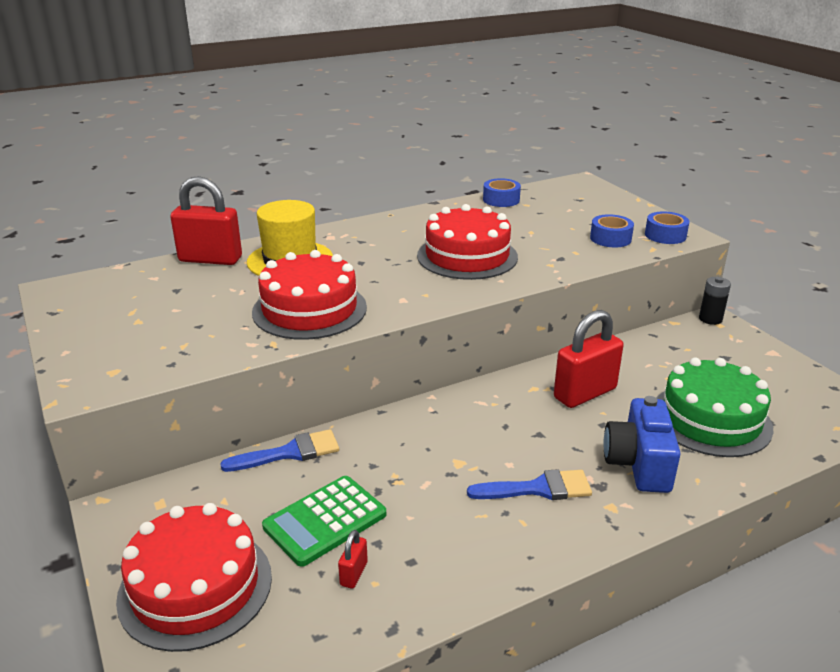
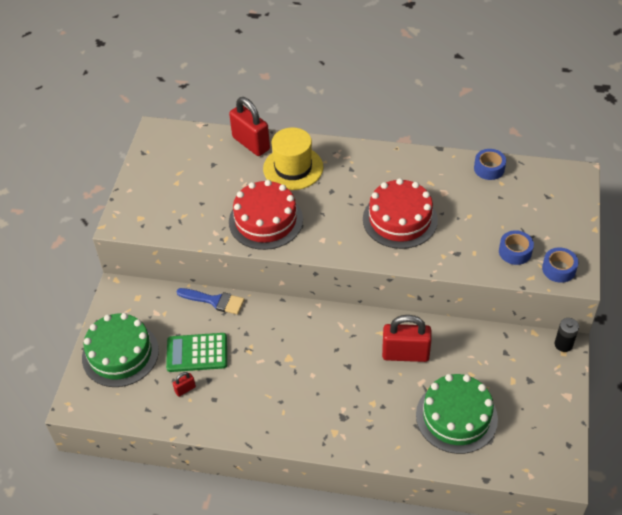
camera: 40 degrees right, 20 degrees up
(195, 587) = (120, 354): red cake -> green cake
(538, 488) = (310, 398): blue brush -> none
(639, 464) = (378, 418): blue camera -> none

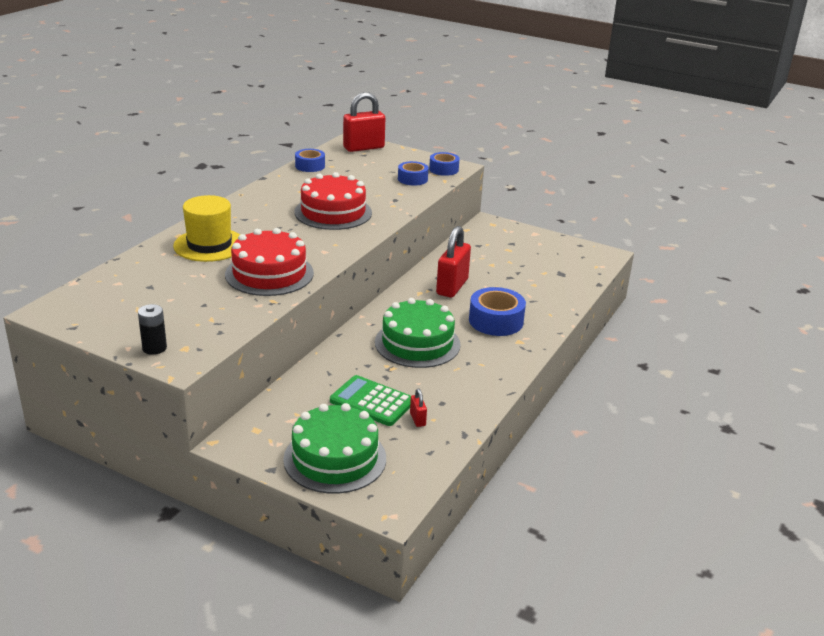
camera: 75 degrees left, 20 degrees down
(197, 353) = (372, 401): green calculator -> green calculator turned 105 degrees clockwise
(215, 301) = (307, 375): blue brush -> none
(251, 143) = (144, 259): red padlock -> red padlock (363, 148)
(361, 405) = (496, 321): none -> blue tape
(456, 417) = (532, 281): green cake -> green cake (417, 343)
(563, 344) = (485, 222): black battery -> black battery (154, 348)

